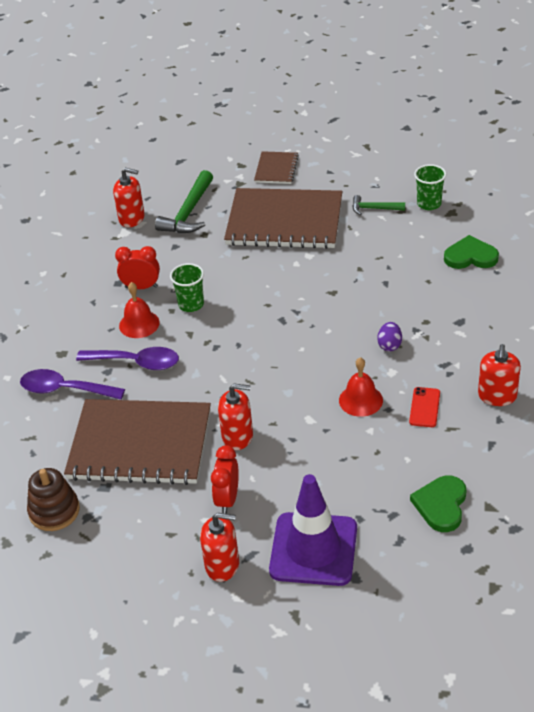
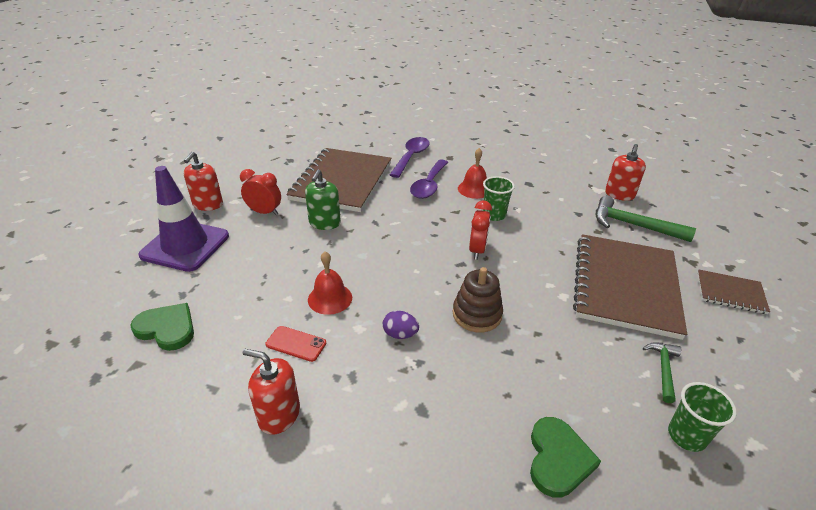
camera: 95 degrees right, 5 degrees down
(54, 511) = (302, 150): brown stacking toy -> brown stacking toy (477, 314)
(141, 287) = (521, 193): red clock -> red clock (477, 250)
(237, 436) = (324, 223): red soap dispenser -> green soap dispenser

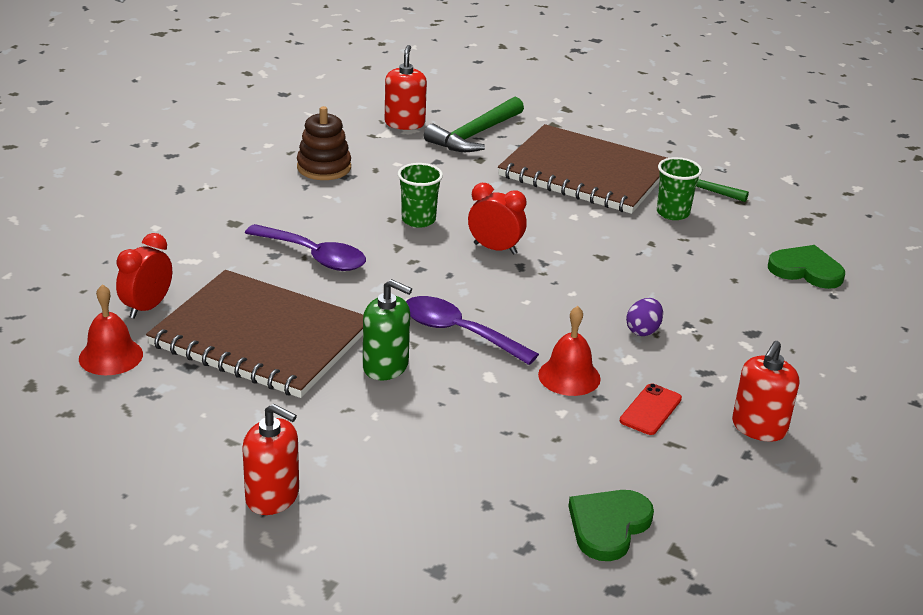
camera: 80 degrees left, 5 degrees down
(185, 246) = (403, 519): purple traffic cone -> none
(264, 212) = (328, 428): red clock -> red clock (147, 307)
(411, 157) = (212, 258): purple spoon -> purple spoon (459, 332)
(474, 189) = (343, 221): red bell -> red bell (111, 356)
(477, 314) = (617, 273): brown stacking toy -> brown stacking toy (324, 167)
(619, 194) = (404, 123): red soap dispenser -> red soap dispenser turned 120 degrees counterclockwise
(686, 436) = (780, 204): green cup -> green cup (673, 213)
(730, 293) = (607, 123): brown notebook -> none

